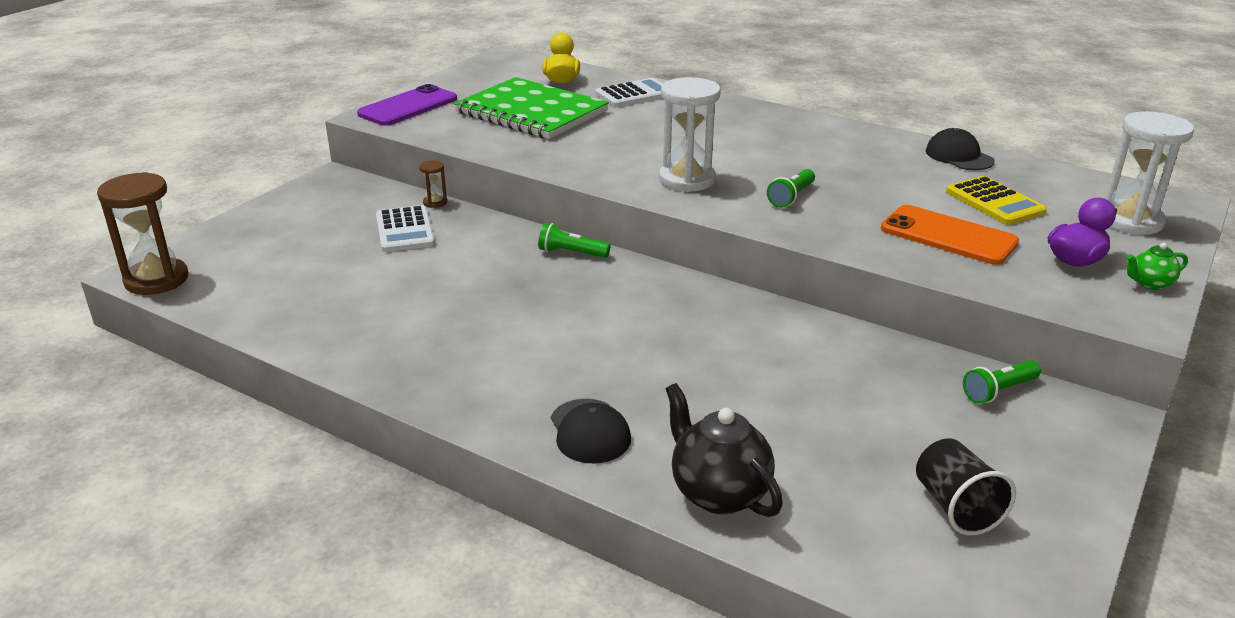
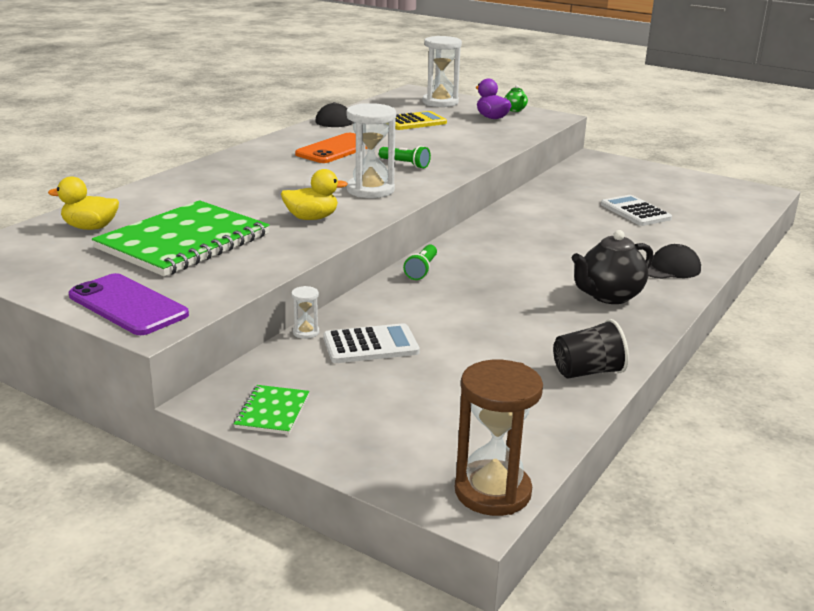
camera: 90 degrees left, 5 degrees down
(308, 197) = (272, 411): none -> green notebook
(435, 202) = (306, 332): brown hourglass -> white hourglass
(594, 155) = (312, 218): none -> yellow duck
(634, 94) = (156, 199): white calculator -> white calculator (635, 212)
(718, 493) = (707, 238): black teapot -> black teapot (609, 296)
(948, 236) = (463, 136): orange phone -> orange phone (336, 149)
(956, 507) = (685, 192): black cup -> black cup (587, 372)
(999, 391) = (580, 172): green flashlight -> none

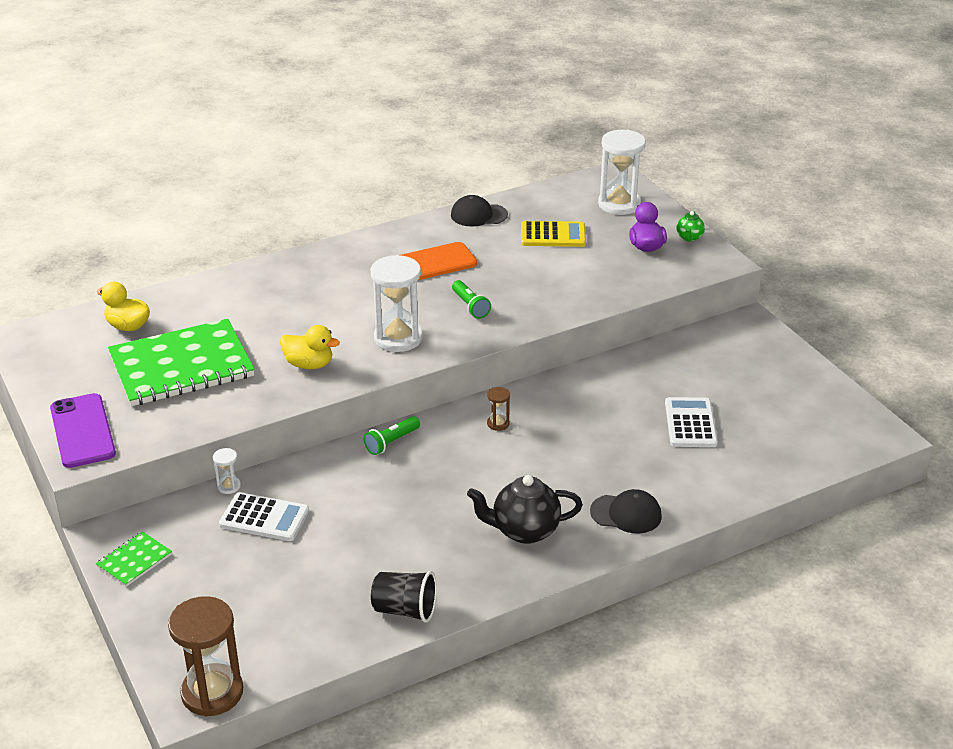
camera: 30 degrees right, 10 degrees up
(495, 241) = (498, 423): none -> brown hourglass

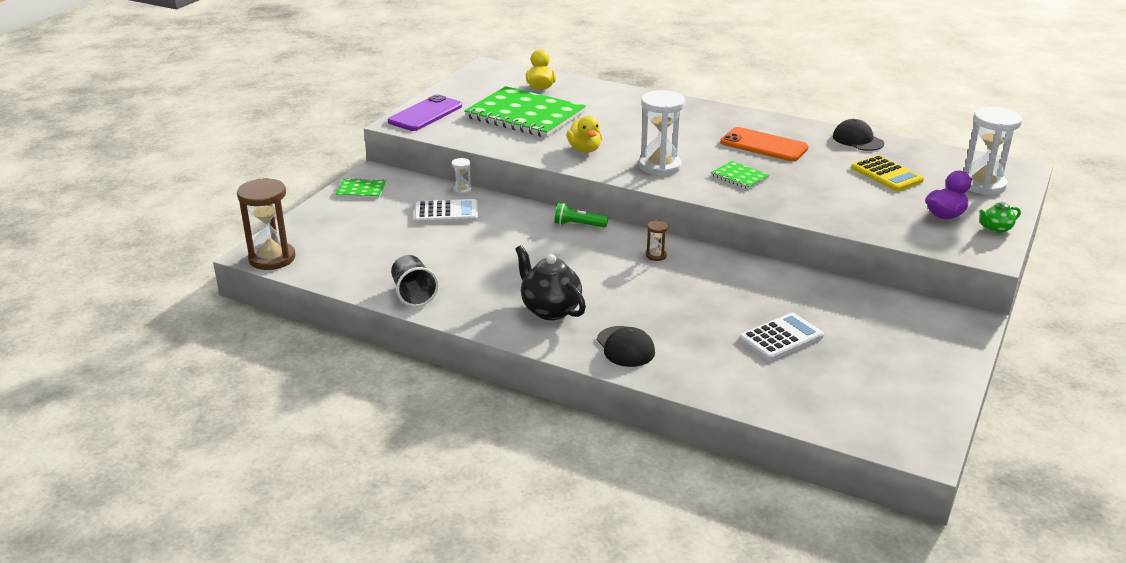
camera: 55 degrees right, 5 degrees down
(264, 518) = (446, 213): white calculator -> white calculator turned 75 degrees counterclockwise
(470, 306) = (739, 176): green flashlight -> green notebook

